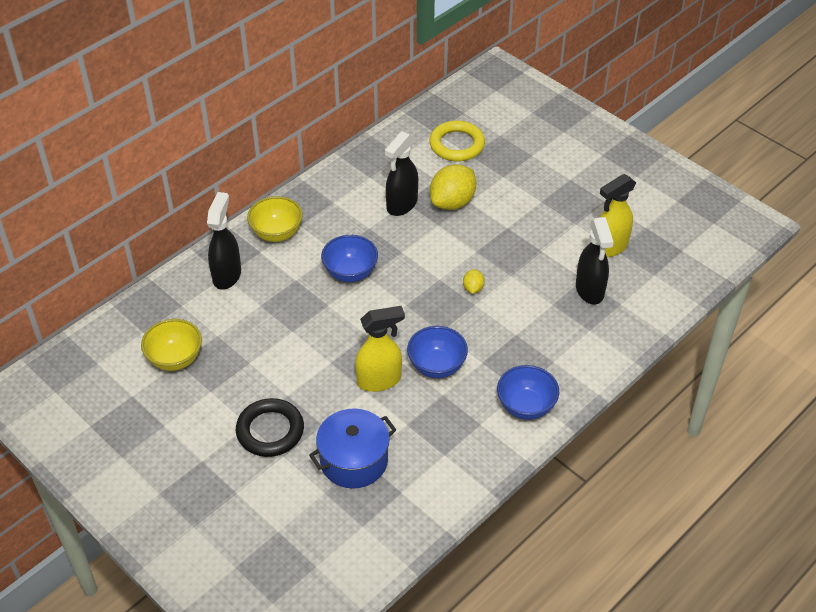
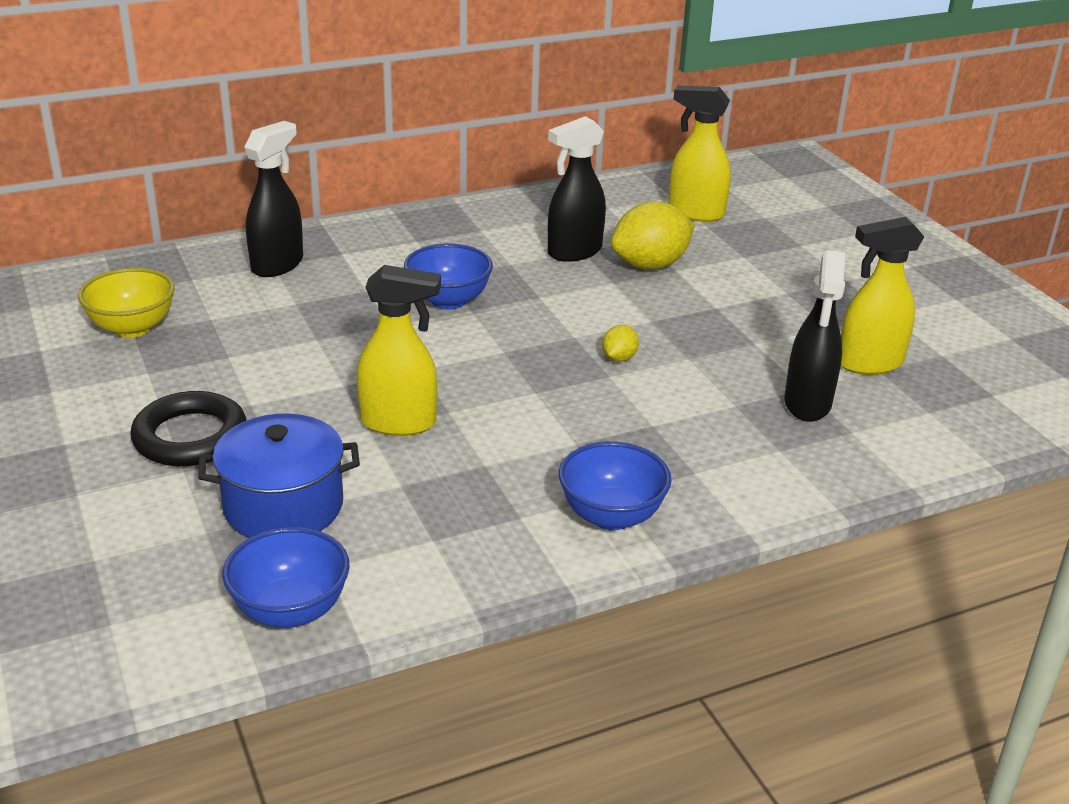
camera: 20 degrees right, 15 degrees down
(276, 233) = (379, 241): yellow bowl -> none
(437, 366) = (499, 430): blue bowl -> blue bowl (290, 610)
(457, 145) = (695, 213): yellow ring -> yellow spray bottle

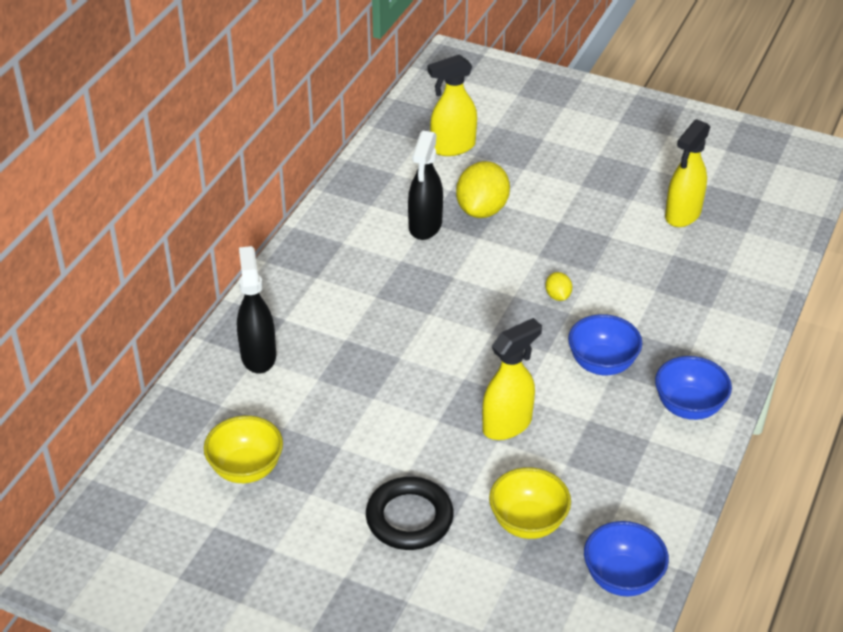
camera: 40 degrees left, 10 degrees up
(283, 506) = (528, 522): blue pot -> yellow bowl
(448, 300) = (406, 315): blue bowl -> blue bowl (602, 364)
(807, 404) = (687, 265): black spray bottle -> none

